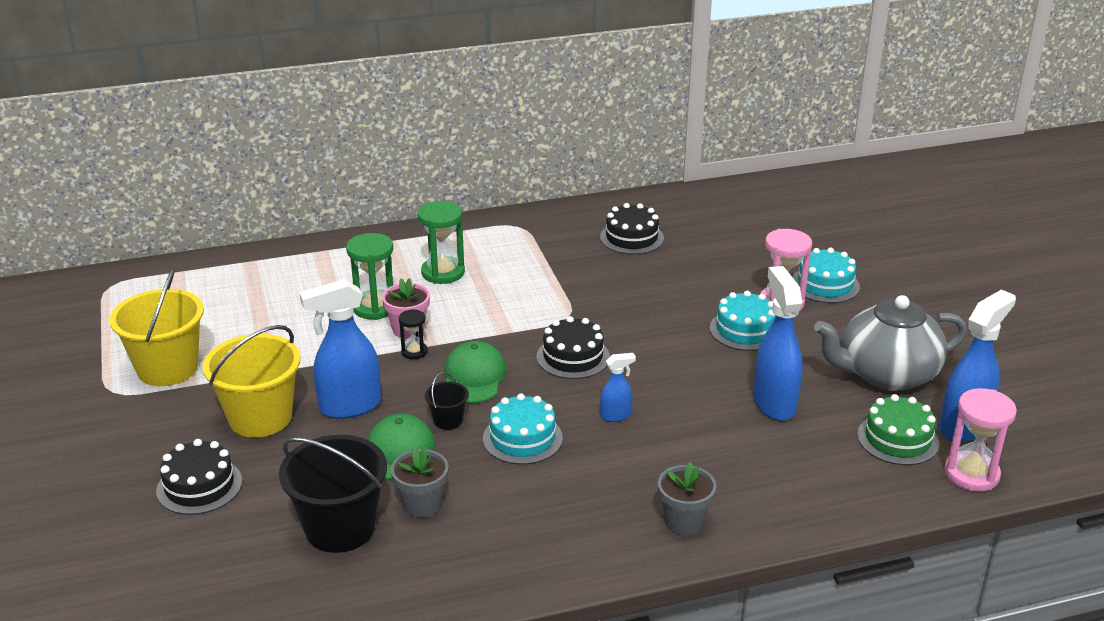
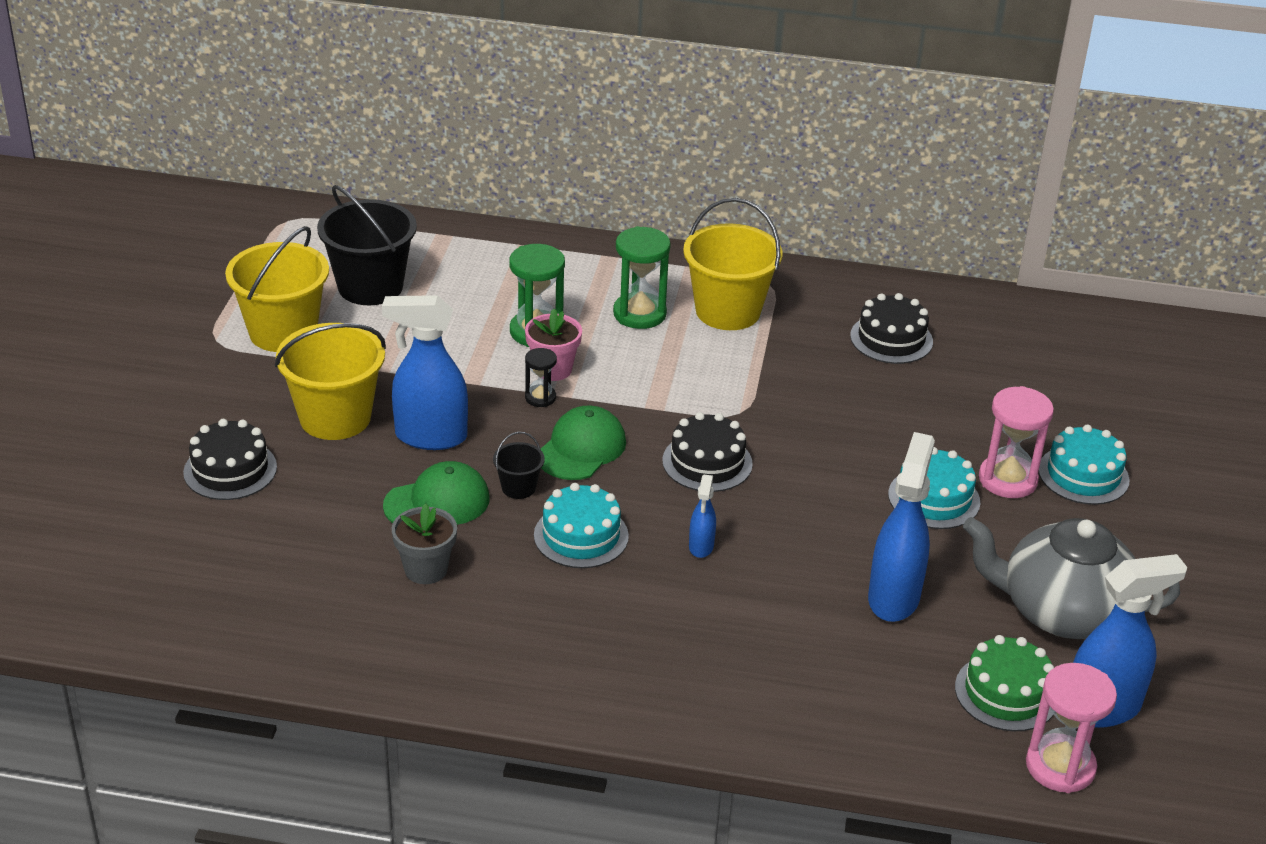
camera: 25 degrees right, 5 degrees up
(340, 528) = (330, 563): black bucket -> black bucket (370, 286)
(505, 252) = (728, 311): none -> yellow bucket
(616, 415) = (701, 547): blue spray bottle -> blue spray bottle turned 90 degrees clockwise
(684, 521) = (680, 691): grey flower pot -> none

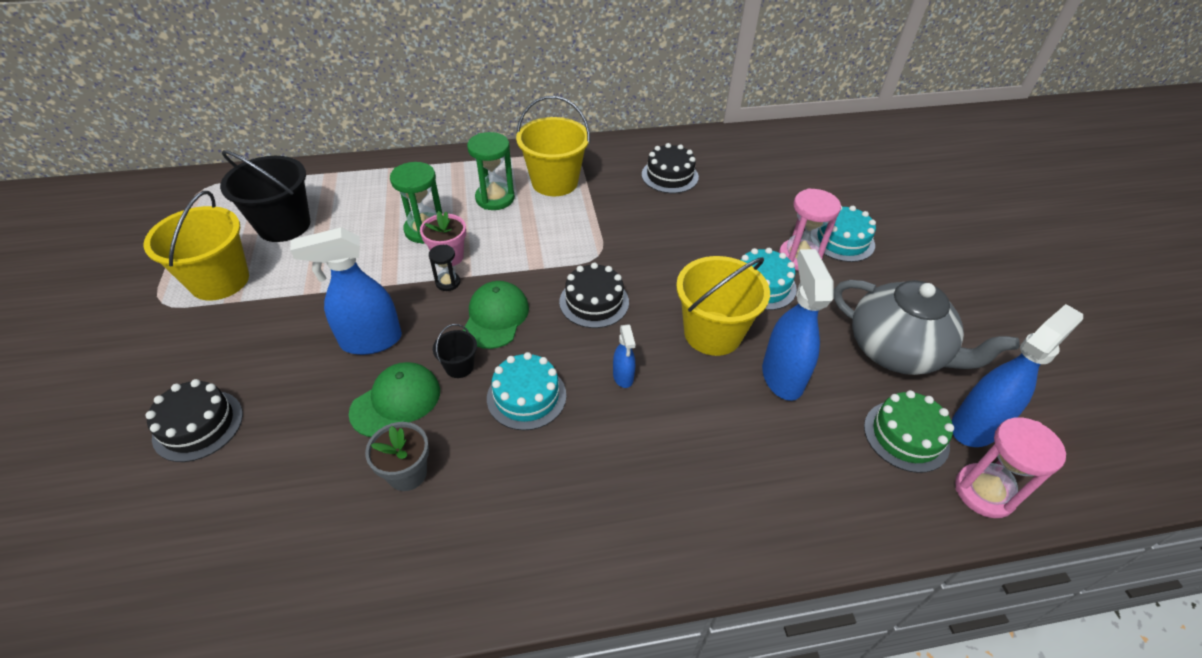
camera: 20 degrees left, 10 degrees up
(335, 417) = (284, 346): yellow bucket -> yellow bucket (712, 333)
(1061, 612) = (896, 351): grey teapot -> grey teapot turned 135 degrees counterclockwise

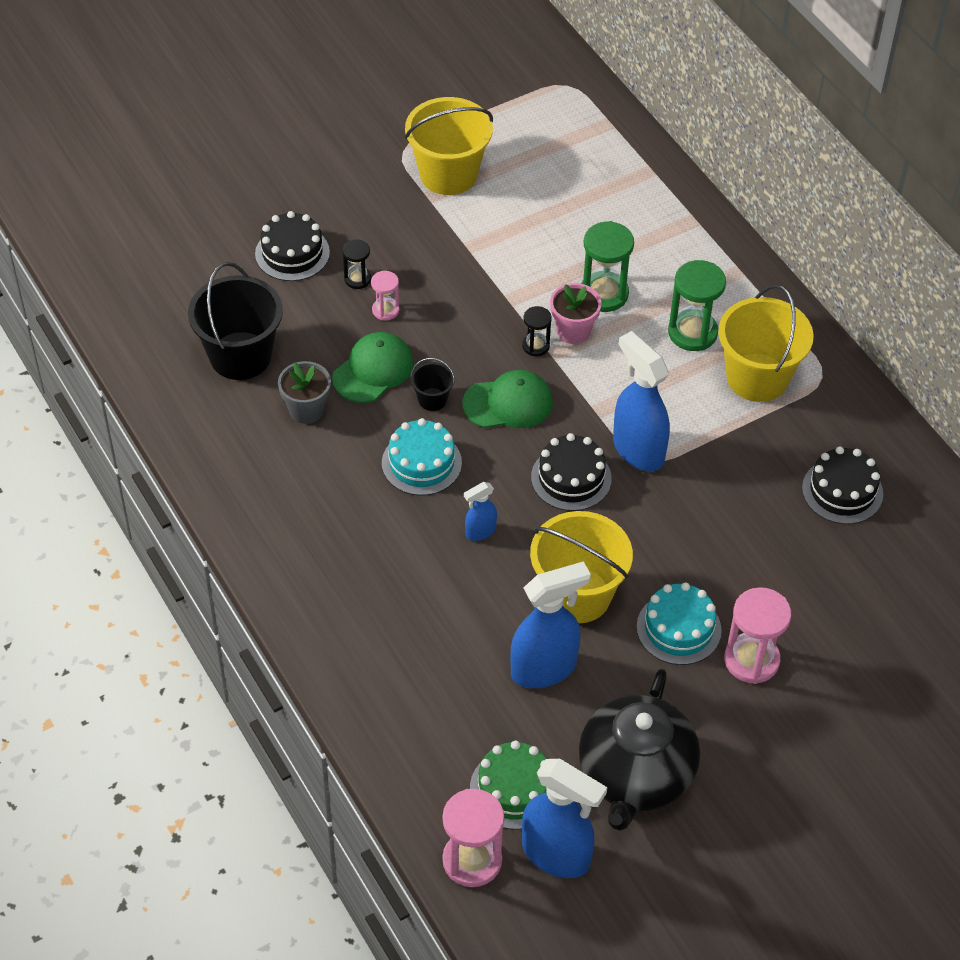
camera: 70 degrees right, 5 degrees up
(278, 380) = (357, 279): none -> black hourglass
(284, 225) = (547, 178): black bucket -> black bucket (240, 356)
(333, 370) = (385, 310): none -> pink hourglass
(371, 341) = (431, 321): blue spray bottle -> blue spray bottle (638, 450)
(396, 401) = (373, 370): green cap -> green cap turned 75 degrees counterclockwise
(842, 240) = (812, 703): turquoise cake -> none
(896, 351) = (635, 775): grey teapot -> black teapot

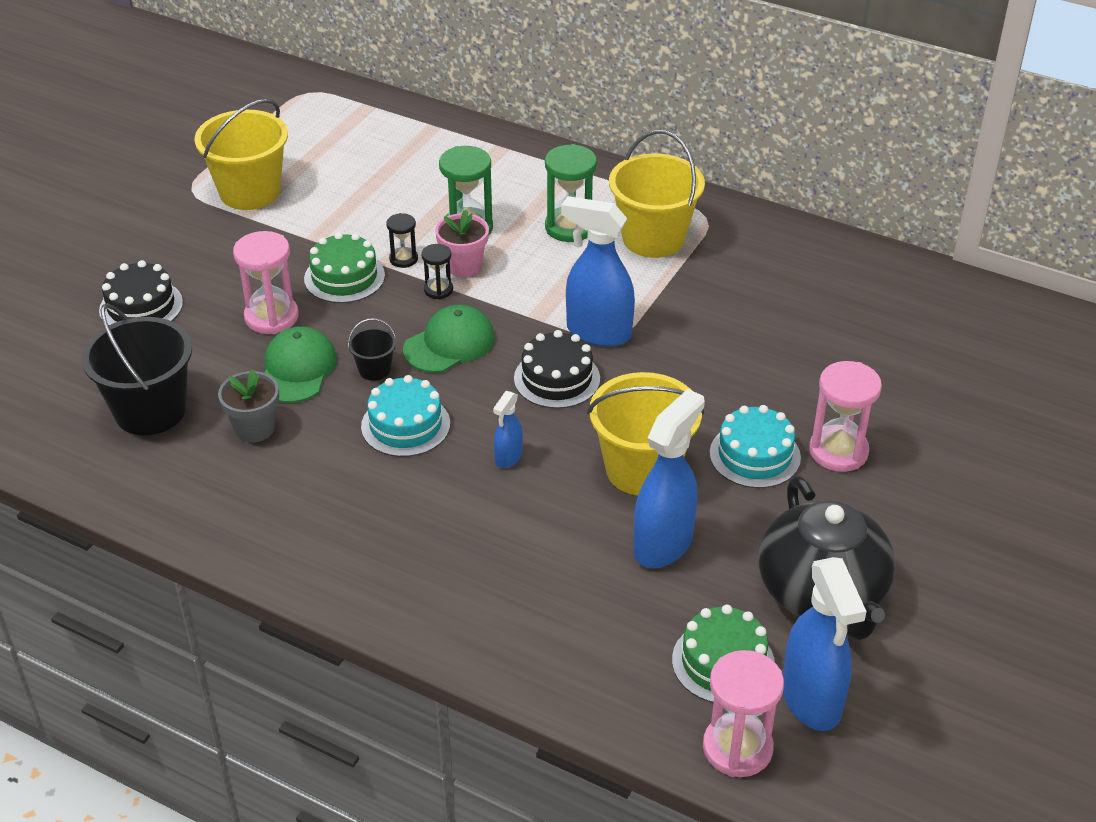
camera: 30 degrees left, 10 degrees down
(357, 279) = (224, 303): black hourglass -> black hourglass (403, 259)
(385, 310) = (271, 317): pink hourglass -> pink hourglass, size x1.81
(468, 297) = (344, 277): none -> green cake
(556, 855) = (811, 700): blue spray bottle -> blue spray bottle turned 75 degrees clockwise
(842, 491) = (797, 291): black cake -> none

